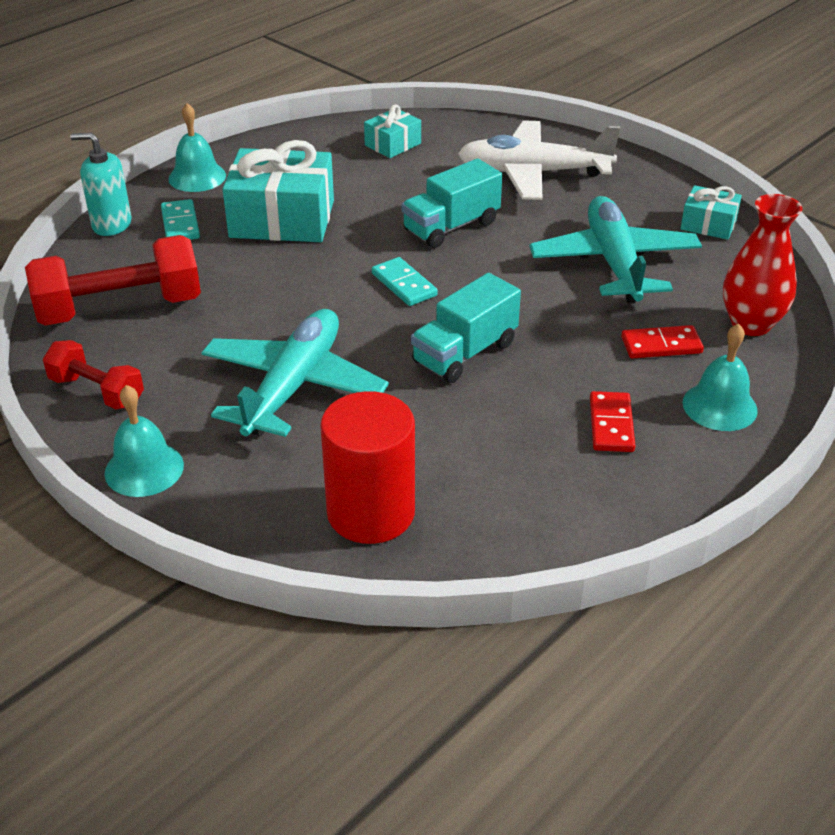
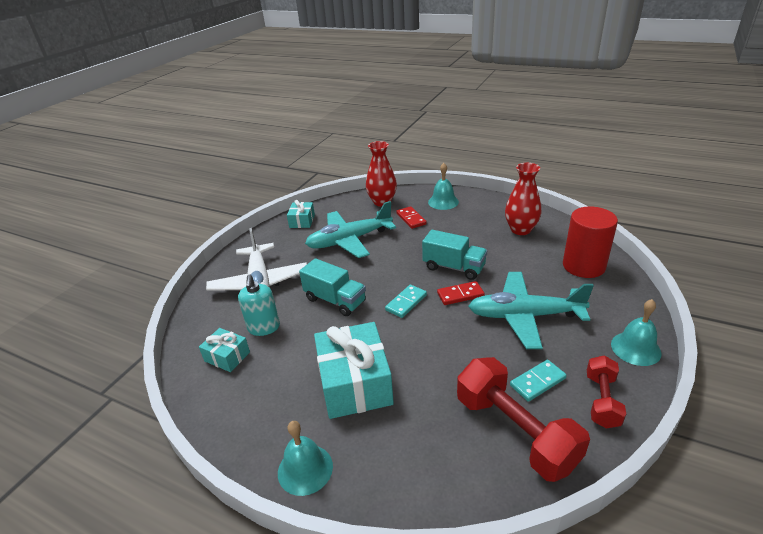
camera: 105 degrees left, 5 degrees down
(111, 224) = (408, 501): turquoise soap dispenser -> turquoise soap dispenser (264, 328)
(180, 224) = (386, 446): turquoise domino -> turquoise domino (537, 382)
(545, 479) = (520, 230): none -> red vase
(611, 425) = (474, 221): red domino -> red domino (460, 295)

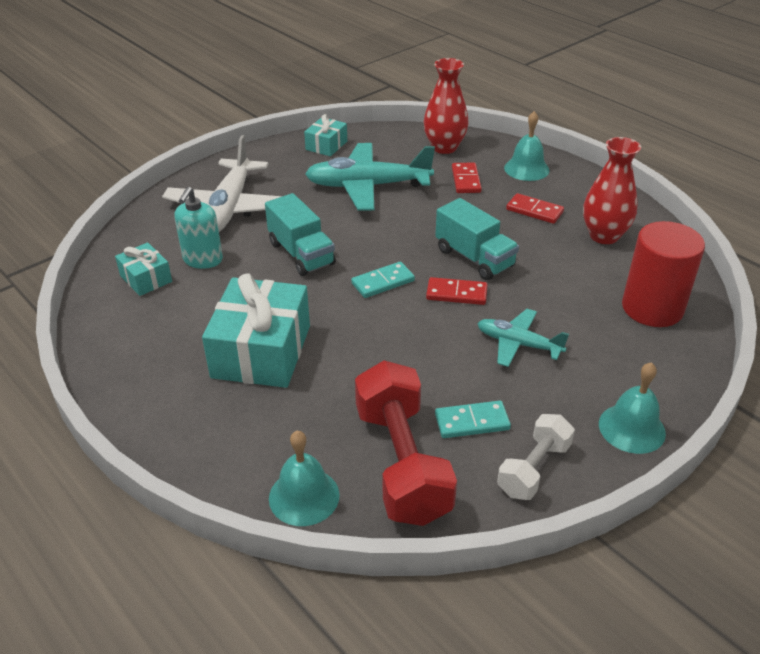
camera: 20 degrees right, 5 degrees up
(305, 469) = (154, 417): turquoise bell -> turquoise bell (304, 496)
(468, 226) = (534, 211): none -> red domino
(524, 316) = (518, 344): turquoise plane -> turquoise plane, size x0.57
(602, 400) = (534, 469): red dumbbell -> white dumbbell

